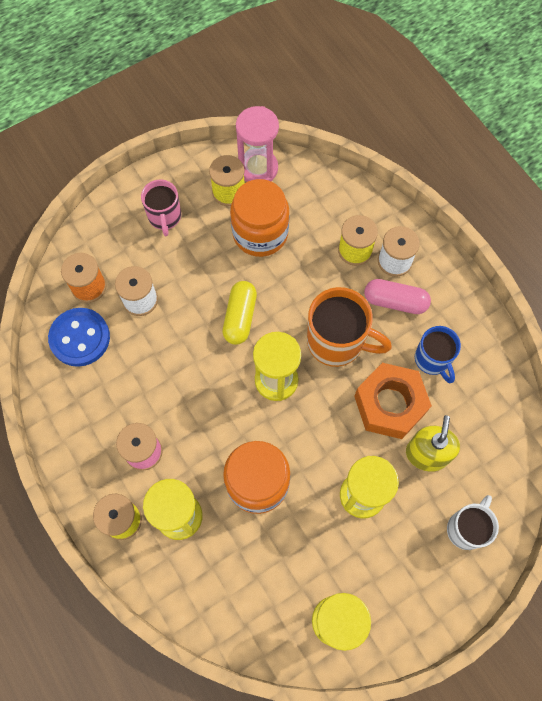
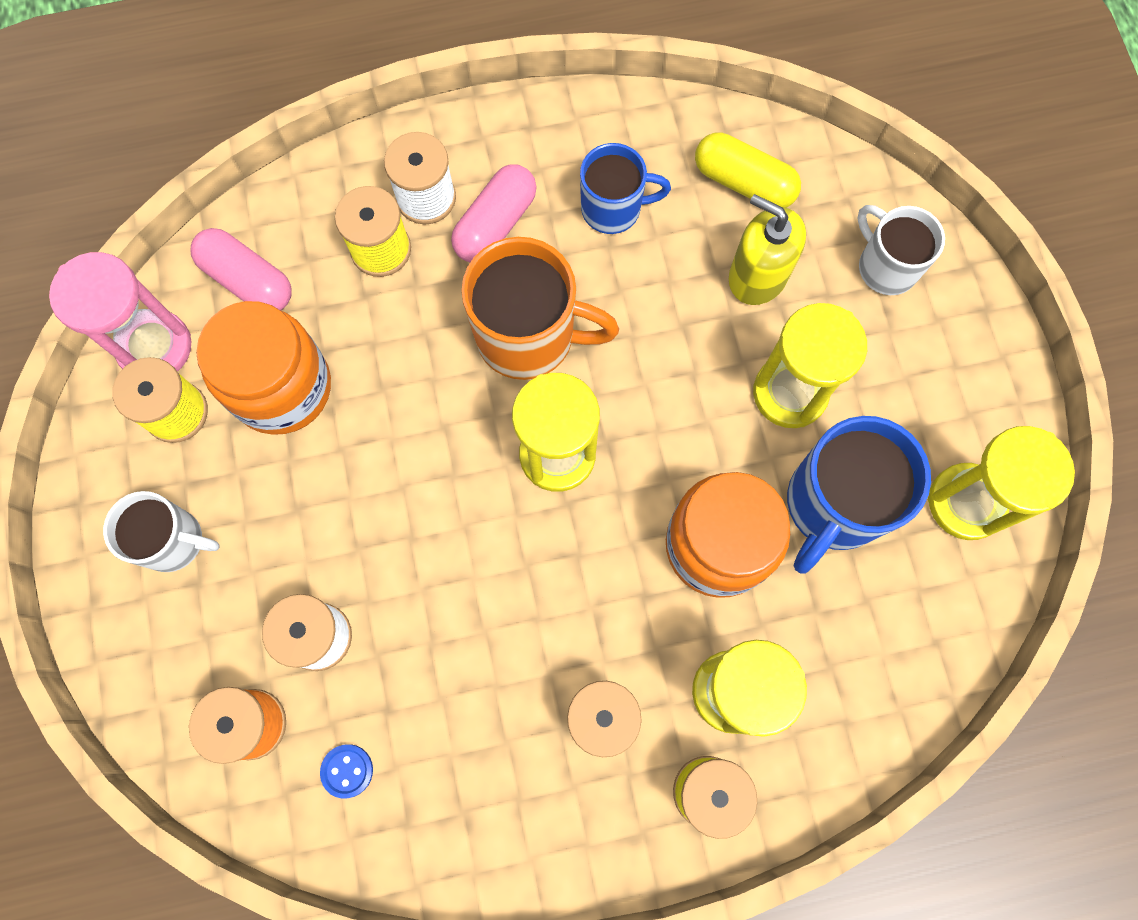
camera: 70 degrees left, 5 degrees up
(80, 338) = (347, 771): blue button -> blue button, size x0.45
(164, 217) = (174, 541): pink mug -> white mug
(240, 317) = (423, 475): yellow capsule -> yellow capsule (743, 182)
(304, 541) = (833, 505): none -> blue mug
(310, 195) = (248, 280): none -> pink capsule
(337, 342) = (529, 336): orange mug -> orange mug turned 60 degrees clockwise
(389, 404) = (662, 298): orange nut -> none

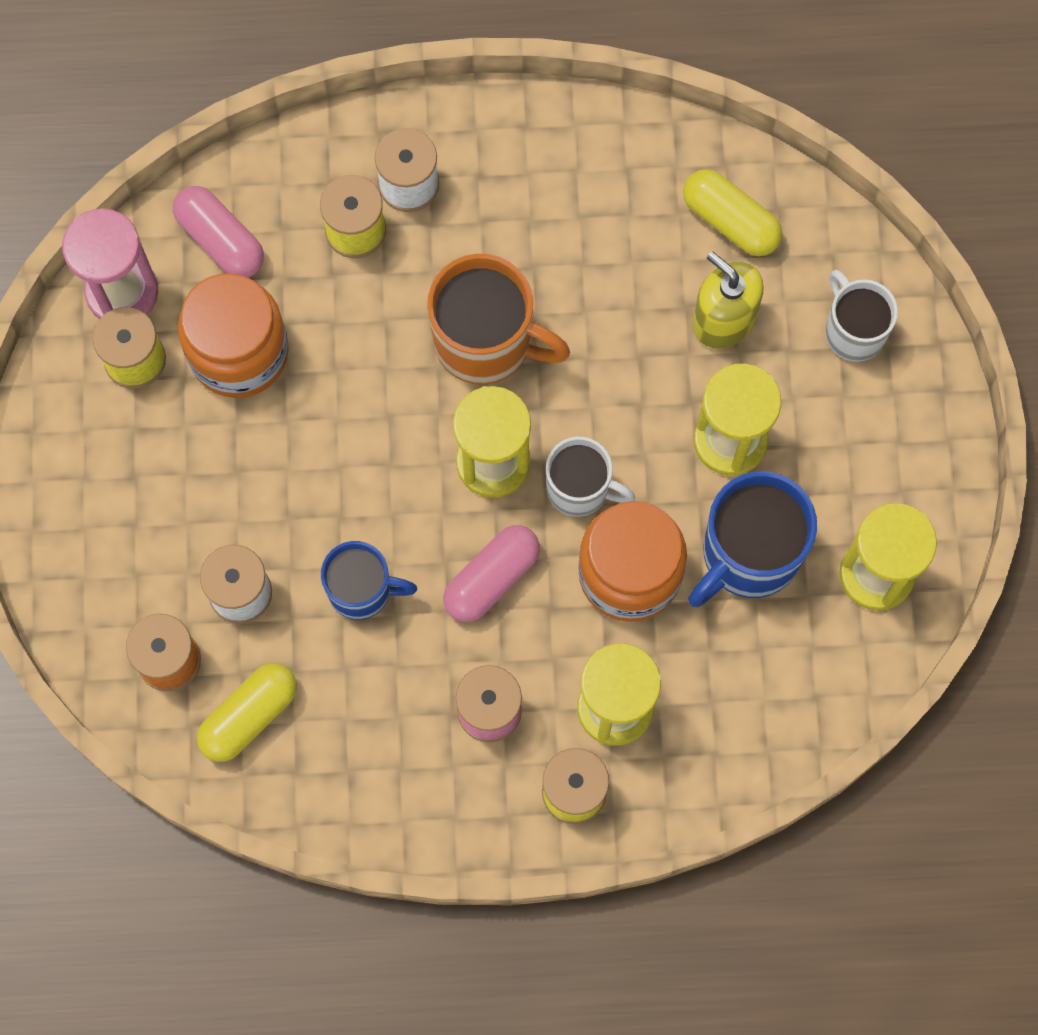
camera: 10 degrees right, 0 degrees up
(174, 541) = (118, 482): white mug -> white mug (580, 488)
(347, 771) = (249, 716): blue button -> yellow capsule
(495, 224) = (473, 223): pink capsule -> pink capsule (491, 578)
(613, 208) = (594, 226): blue mug -> blue mug (362, 590)

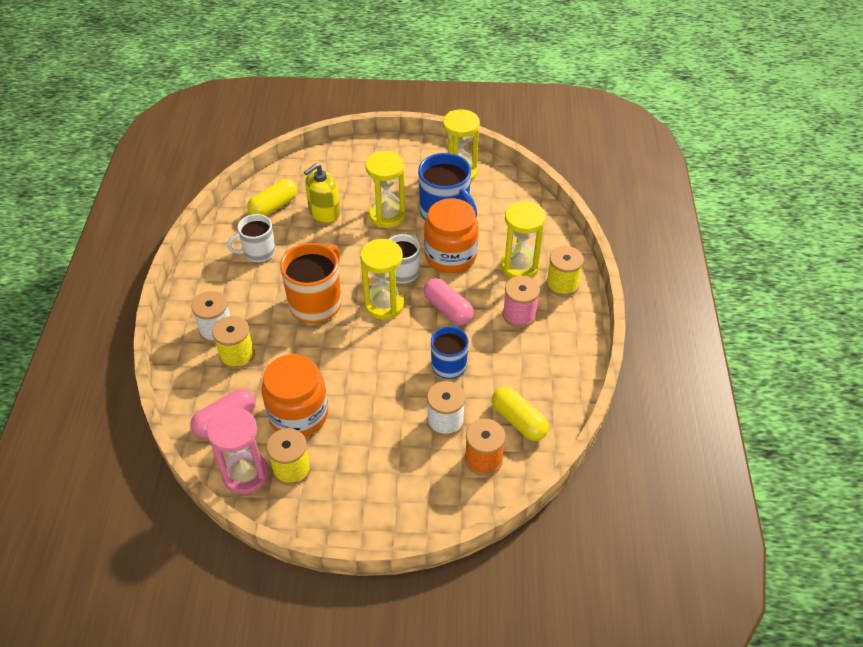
camera: 85 degrees left, 25 degrees down
(854, 331) = (340, 170): white mug -> white mug (258, 252)

